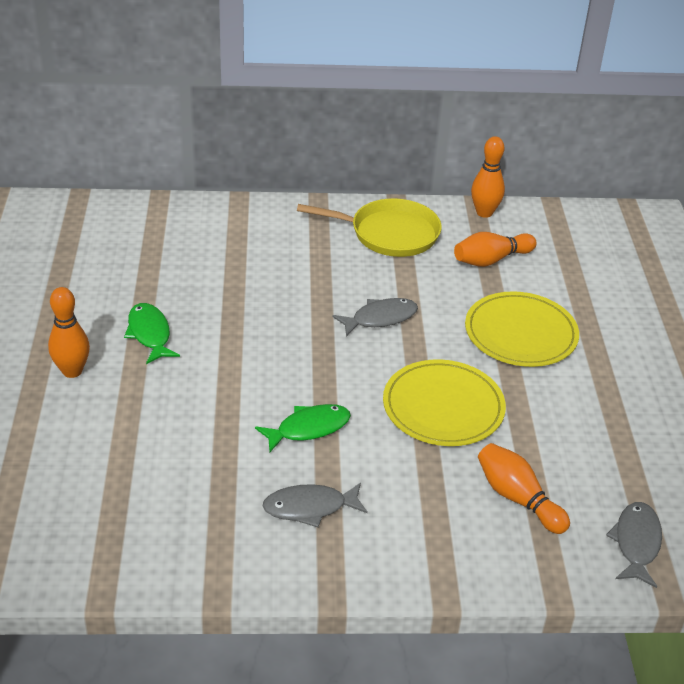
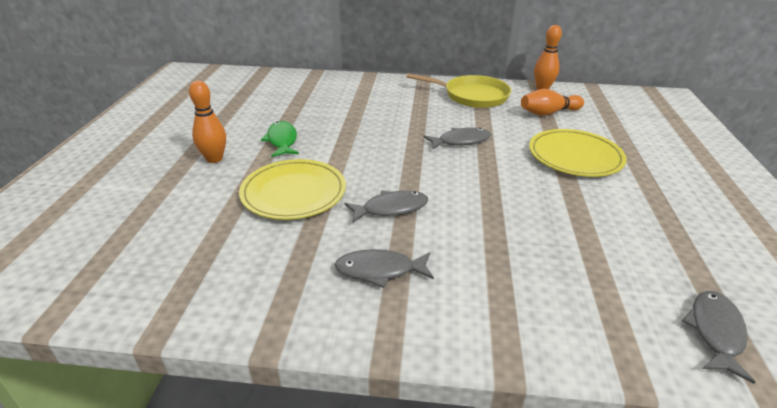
camera: 10 degrees right, 5 degrees down
(308, 428) = (391, 208): green fish -> grey fish
(443, 407) = (510, 201): yellow plate -> yellow plate (294, 193)
(517, 498) = (582, 278): orange bowling pin -> none

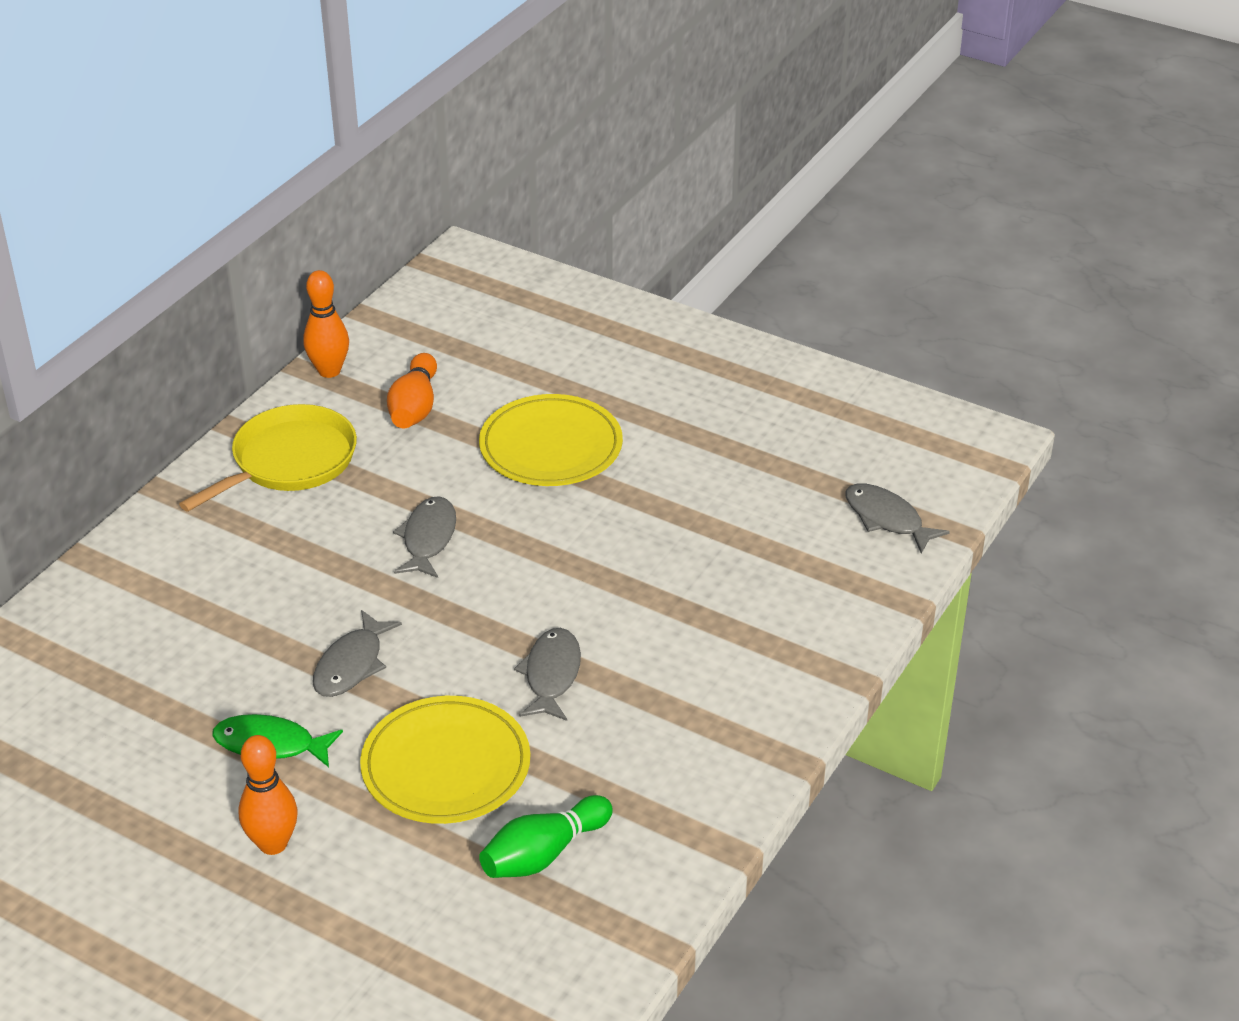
camera: 65 degrees left, 5 degrees up
(234, 249) = (543, 854): none -> green bowling pin
(380, 270) = (667, 725): grey fish -> grey fish (352, 664)

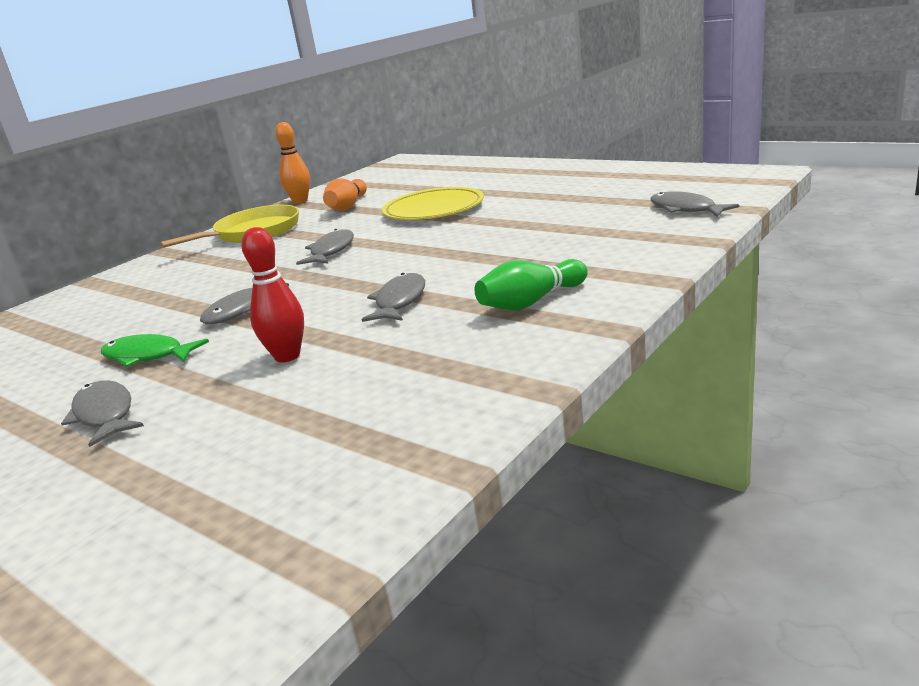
camera: 10 degrees right, 15 degrees down
(273, 844) = (105, 414): orange bowling pin -> grey fish
(446, 765) = (287, 356): yellow plate -> red bowling pin
(543, 854) = (352, 405): green bowling pin -> green bowling pin (531, 302)

